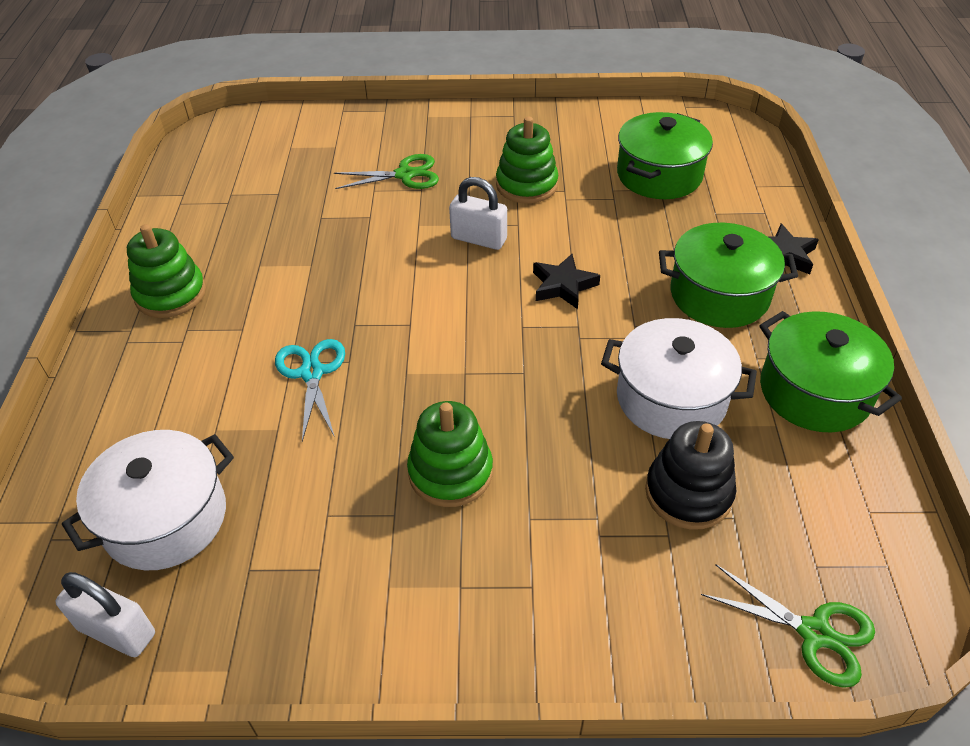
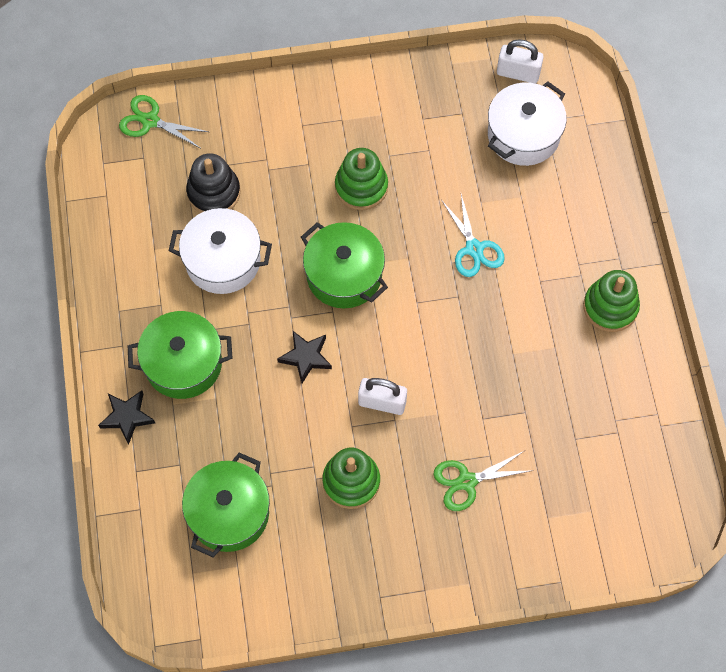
camera: 170 degrees right, 20 degrees up
(815, 391) = (124, 280): green pot -> green pot (344, 275)

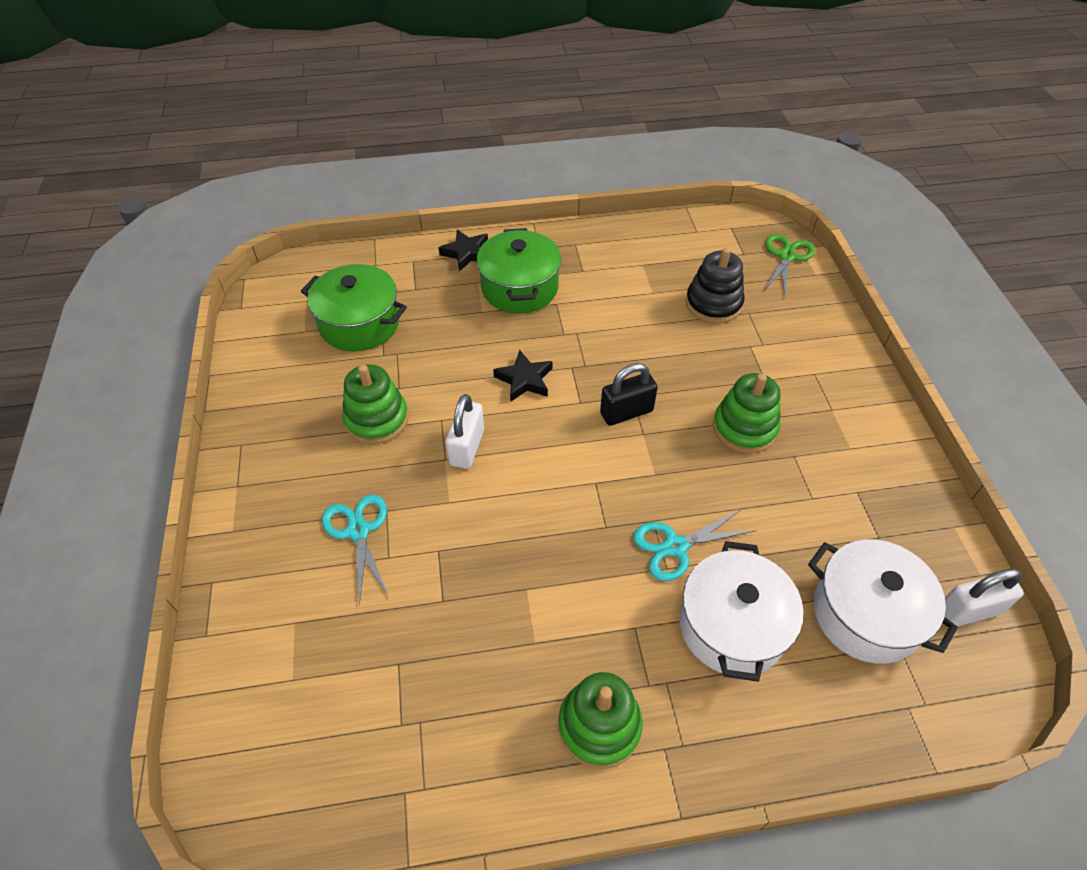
camera: 90 degrees right, 15 degrees down
(223, 261) = (634, 313): white pot -> white pot (732, 626)
(344, 275) = (626, 412): green pot -> black padlock
(467, 481) = (358, 531): green scissors -> turquoise scissors
(518, 73) = (968, 611): white padlock -> white padlock turned 60 degrees clockwise

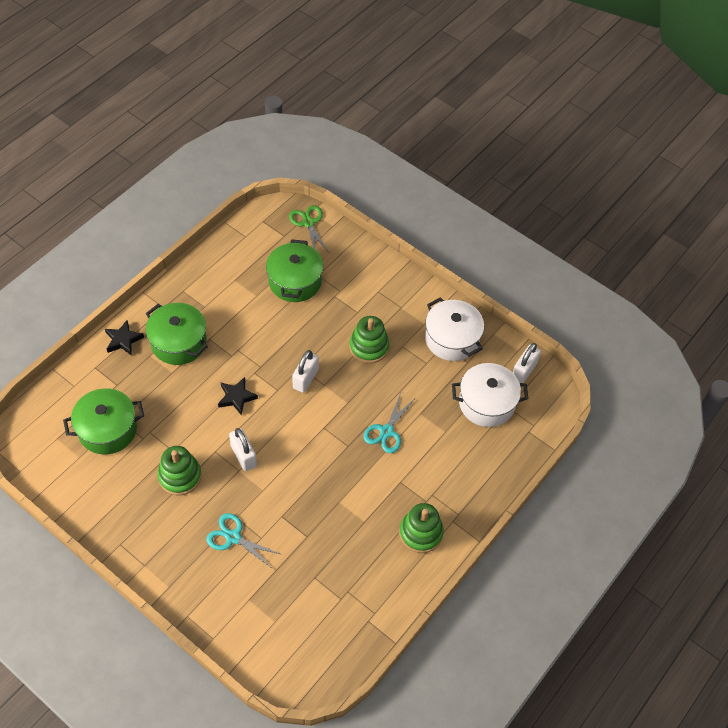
camera: 45 degrees left, 5 degrees up
(626, 412) = (305, 379): black padlock -> white padlock
(713, 304) = (295, 281): black stacking toy -> green pot
(732, 626) = (438, 450): white pot -> white pot (452, 339)

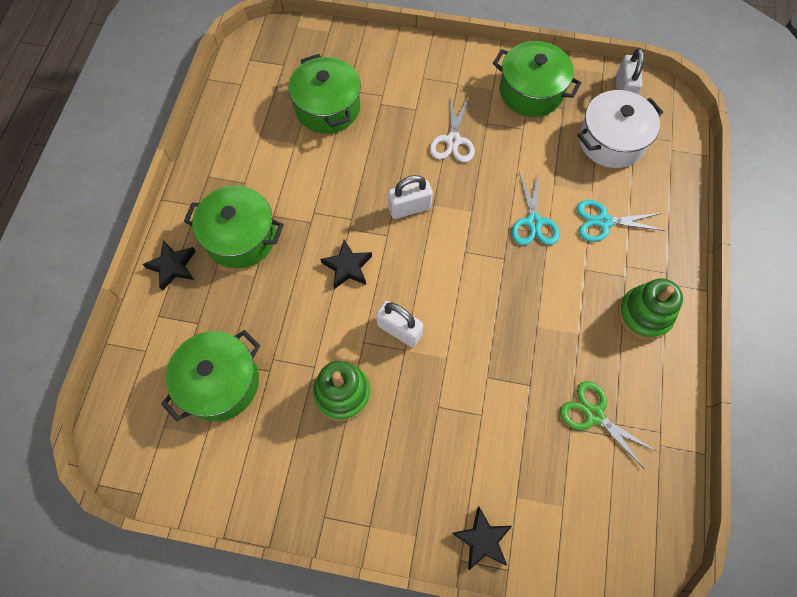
camera: 25 degrees left, 10 degrees up
(209, 612) = (482, 540): none -> black star
(233, 537) = (450, 432): turquoise scissors -> turquoise scissors (603, 221)
(305, 379) = (409, 208): white padlock -> white padlock turned 75 degrees clockwise
(308, 223) = (301, 39): green scissors -> green scissors (594, 415)
(369, 347) = (453, 140): green stacking toy -> white scissors
(452, 339) = (531, 92): white pot -> green pot

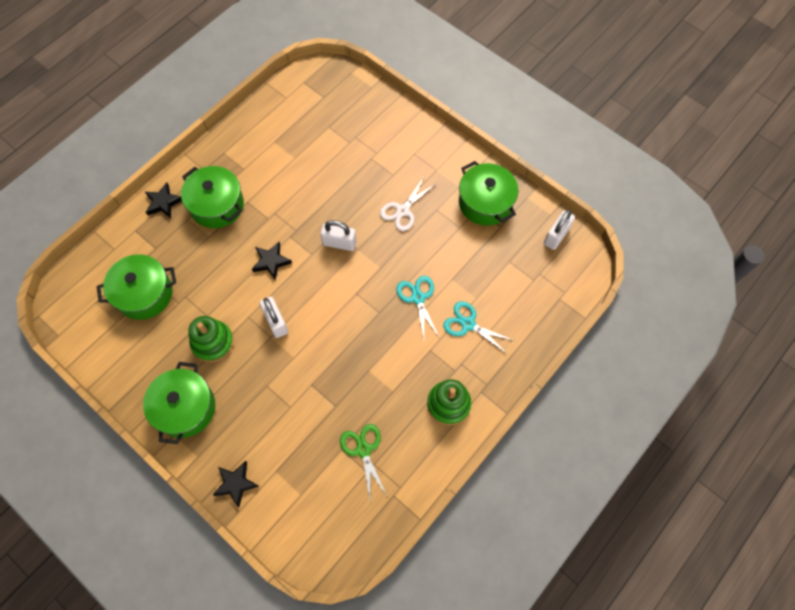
camera: 30 degrees right, 0 degrees up
(327, 108) = (332, 143): green pot -> green pot (185, 408)
(533, 222) = (418, 298): turquoise scissors -> turquoise scissors turned 135 degrees clockwise
(611, 141) = (518, 269): white pot -> none

